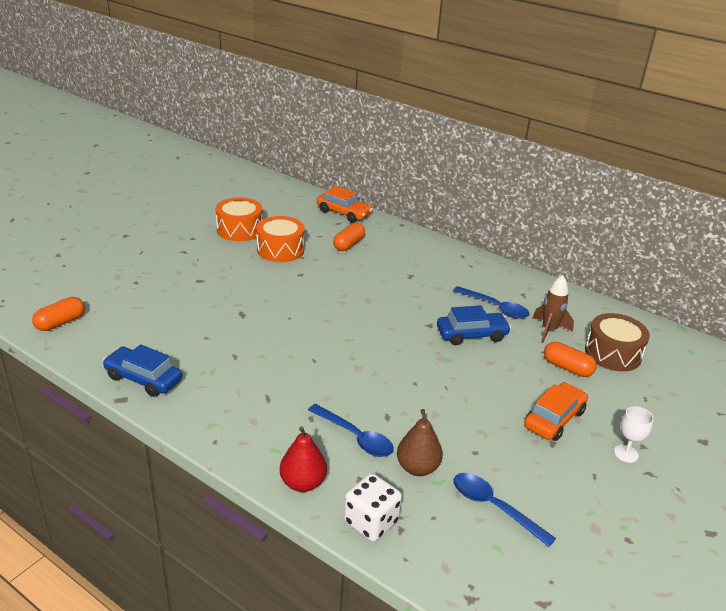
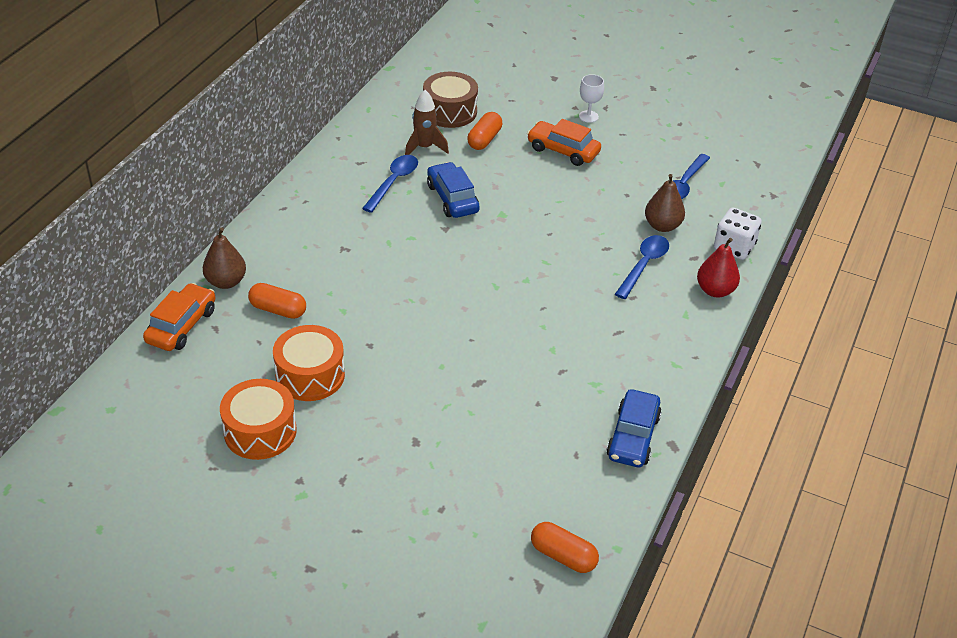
camera: 100 degrees left, 10 degrees up
(382, 229) = (226, 282): none -> brown pear

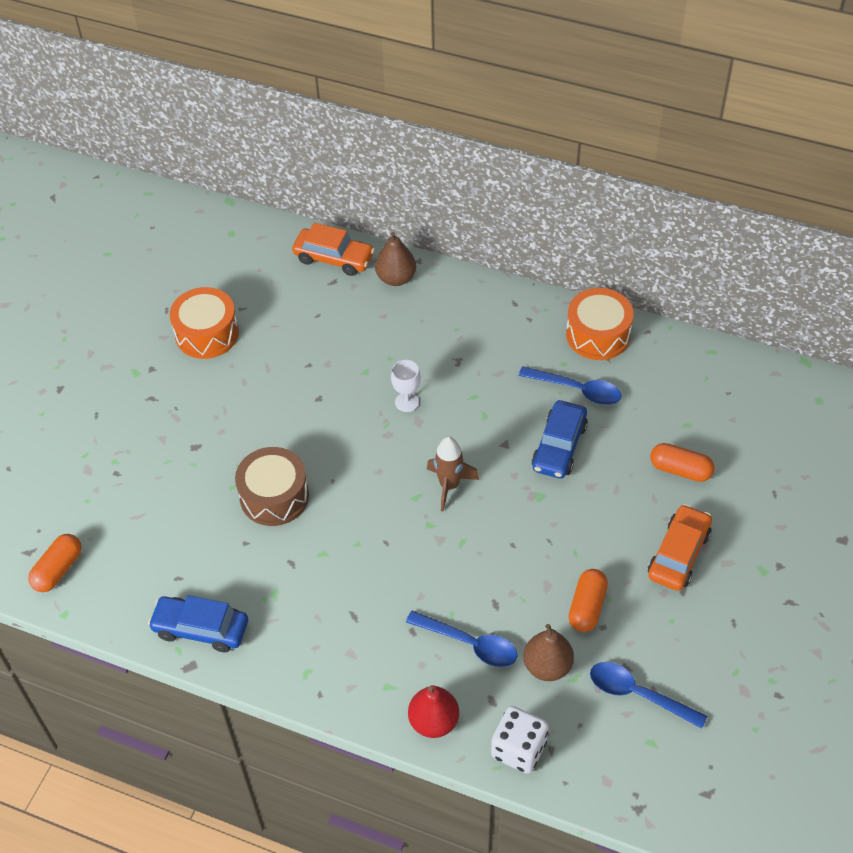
camera: 90 degrees right, 10 degrees up
(278, 310) = (361, 322): orange capsule -> orange capsule (587, 607)
(310, 375) = (276, 358): orange drum -> orange drum (598, 335)
(424, 147) = (649, 412): brown rocket -> brown rocket (449, 486)
(450, 111) = (729, 430): brown drum -> brown drum (274, 496)
(452, 198) = (559, 446): blue car -> blue car turned 135 degrees clockwise
(588, 116) = (762, 582): white goblet -> white goblet (407, 402)

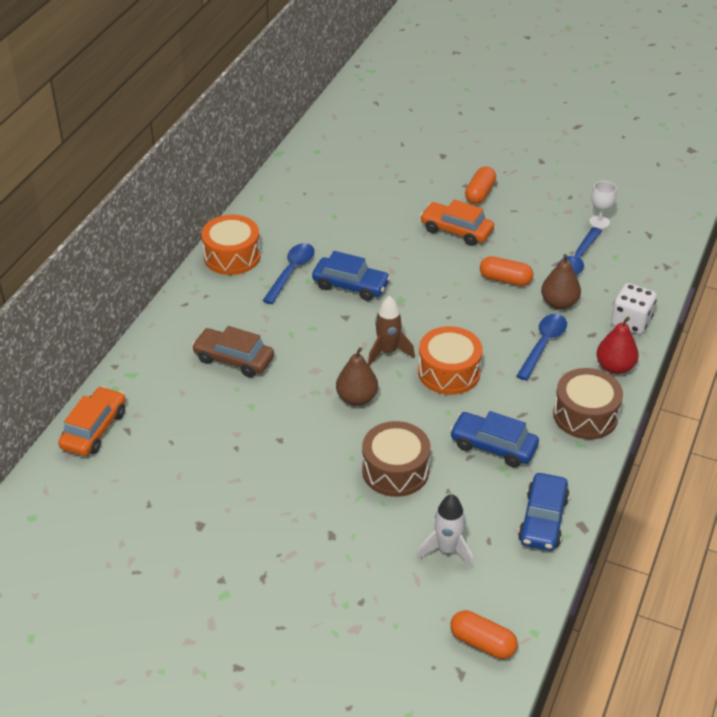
camera: 90 degrees left, 10 degrees down
(169, 542) = (447, 550): none -> white rocket
(207, 333) = (179, 532): orange drum -> orange drum (449, 372)
(306, 586) = (493, 446): none -> blue car
(352, 681) = (585, 415): none -> brown drum
(396, 278) = (134, 382): brown pear -> brown pear (357, 398)
(407, 402) = (292, 377): white goblet -> white goblet (599, 222)
(432, 351) = (234, 359): none -> brown car
(680, 470) = (378, 223): orange capsule -> orange capsule (479, 193)

